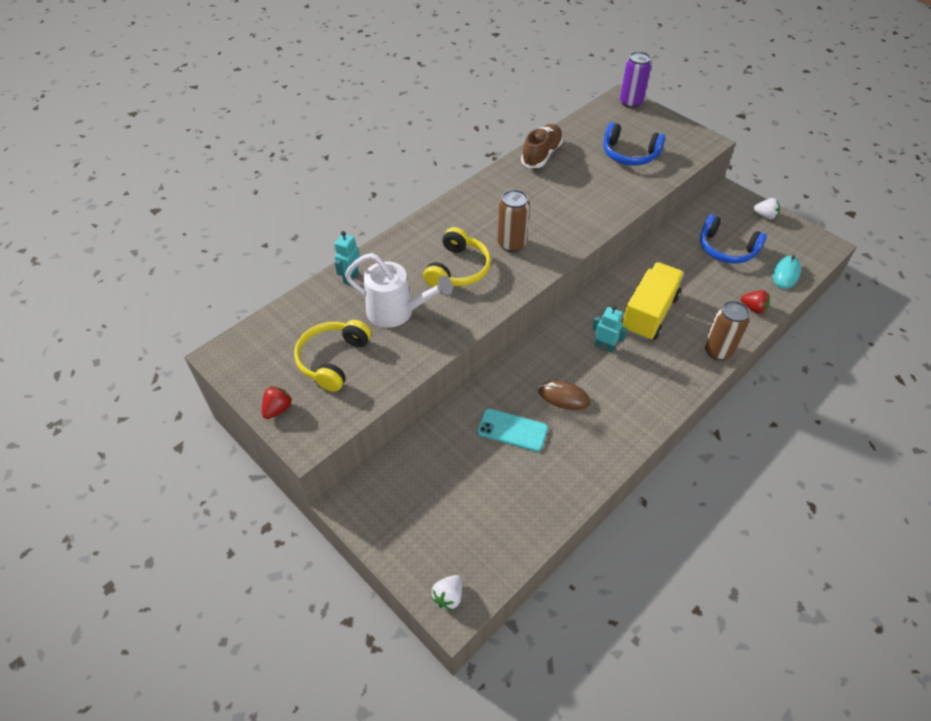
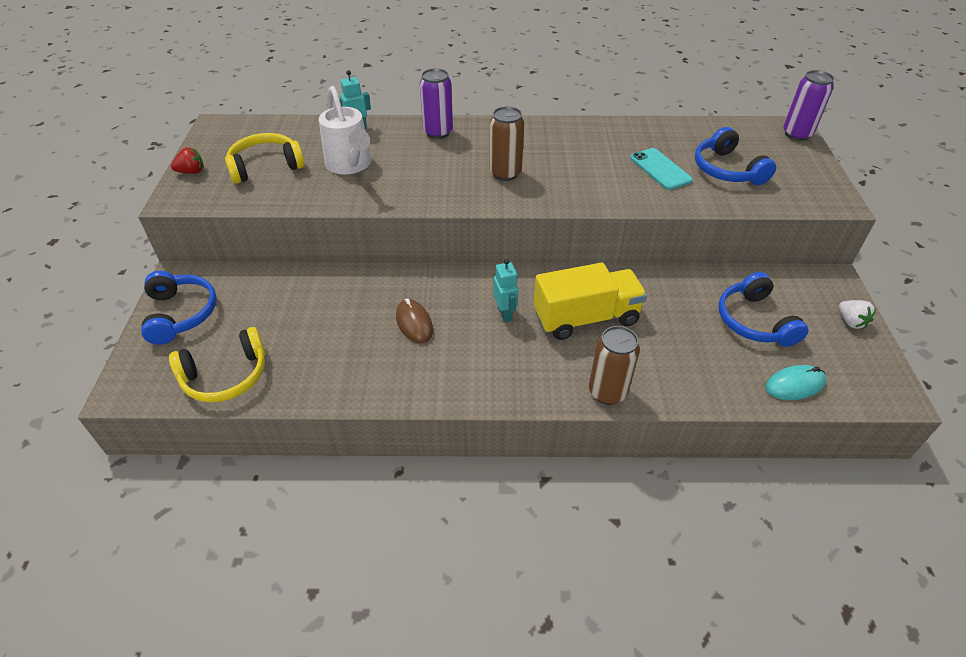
camera: 45 degrees right, 5 degrees down
(401, 527) = (180, 314): none -> blue headphones
(417, 241) = (438, 132): none -> purple can
(448, 596) = (135, 379): white strawberry -> none
(458, 269) = (436, 165): yellow headphones -> yellow headphones (226, 376)
(512, 430) = (341, 315): turquoise phone -> turquoise phone (660, 169)
(541, 155) = (637, 130): brown shoe -> none
(753, 308) = (705, 386): red strawberry -> none

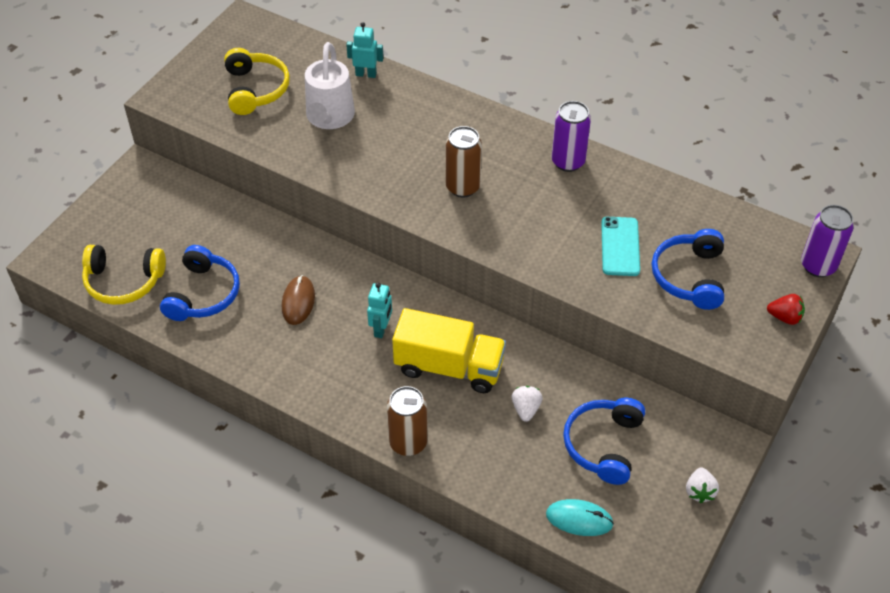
camera: 30 degrees right, 5 degrees up
(180, 314) = (122, 206): blue headphones -> blue headphones (203, 294)
(191, 172) = (191, 70): red strawberry -> red strawberry (784, 317)
(266, 167) = (255, 89): yellow headphones -> yellow headphones turned 75 degrees clockwise
(438, 132) = (438, 109): purple can -> purple can (568, 162)
(674, 322) = (526, 409): none -> white strawberry

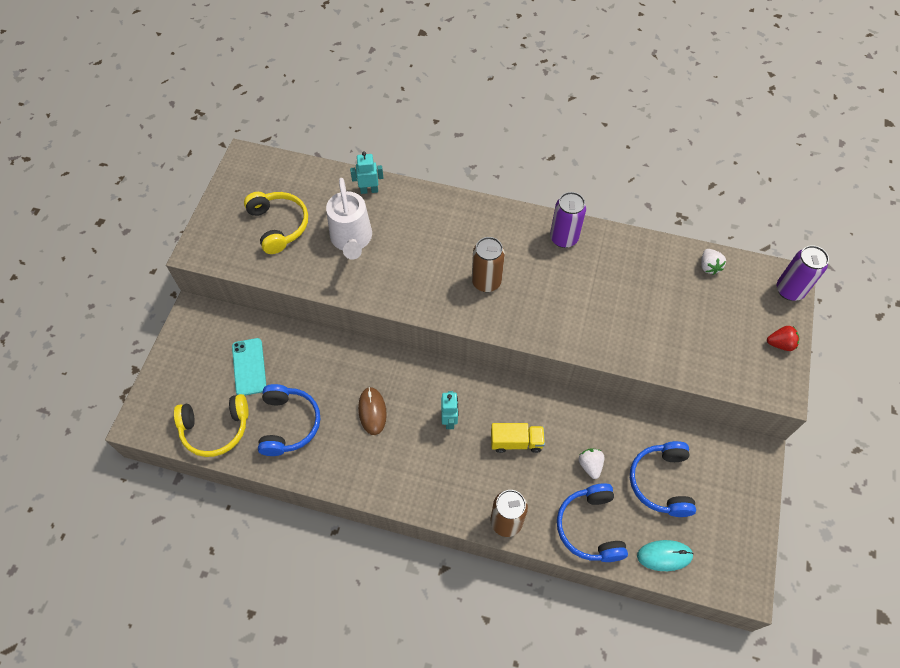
camera: 15 degrees left, 10 degrees up
(449, 367) = (516, 442): yellow truck -> yellow truck, size x0.59
(620, 246) = (631, 309): turquoise phone -> turquoise phone (249, 367)
(689, 277) = (695, 324): blue headphones -> blue headphones (590, 527)
(699, 491) = (748, 505): white strawberry -> white strawberry (709, 266)

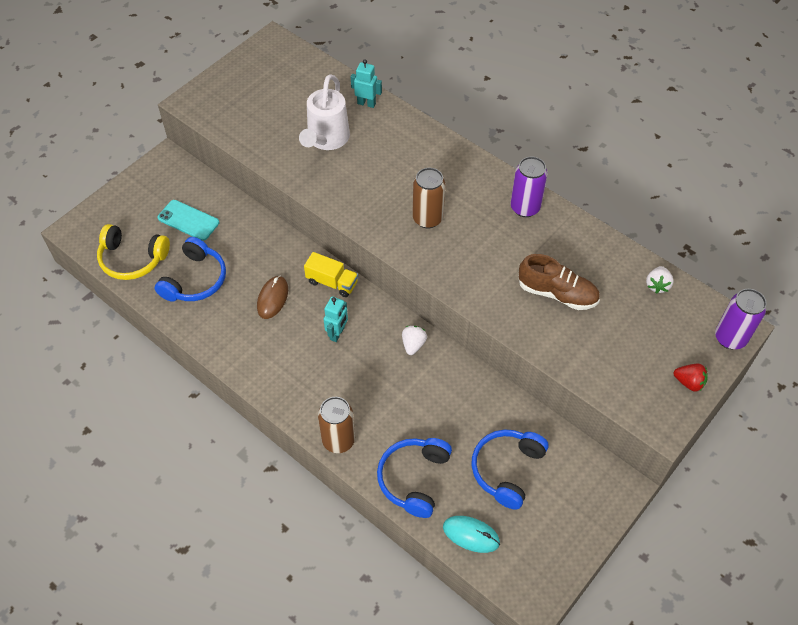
camera: 25 degrees right, 5 degrees down
(249, 367) = (188, 220): turquoise phone -> turquoise phone turned 75 degrees counterclockwise
(278, 225) = (269, 105): yellow headphones -> none
(516, 442) = (388, 377): yellow truck -> yellow truck (332, 282)
(590, 465) = (446, 426): white strawberry -> white strawberry (413, 344)
(634, 308) = (557, 293): none -> brown shoe

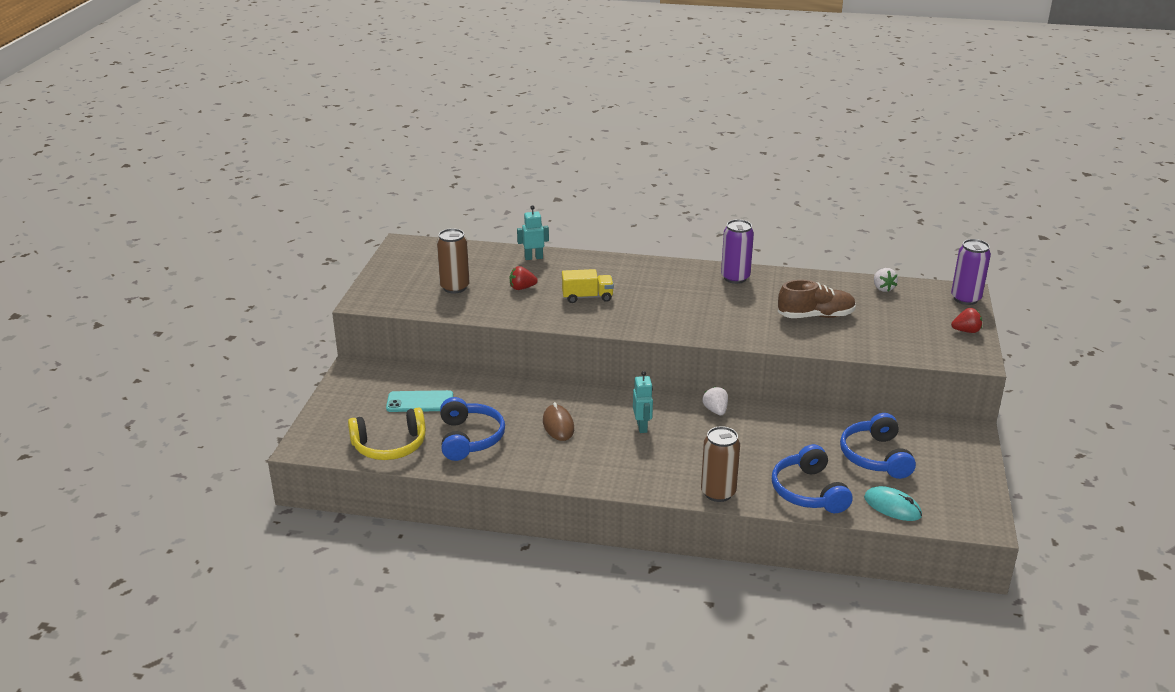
camera: 30 degrees left, 25 degrees down
(326, 140) = (522, 288): white watering can -> red strawberry
(332, 282) = (602, 397): yellow truck -> yellow truck (587, 297)
(427, 219) = (664, 307): brown can -> brown can (455, 287)
(471, 535) = (892, 507): turquoise mouse -> turquoise mouse turned 45 degrees clockwise

